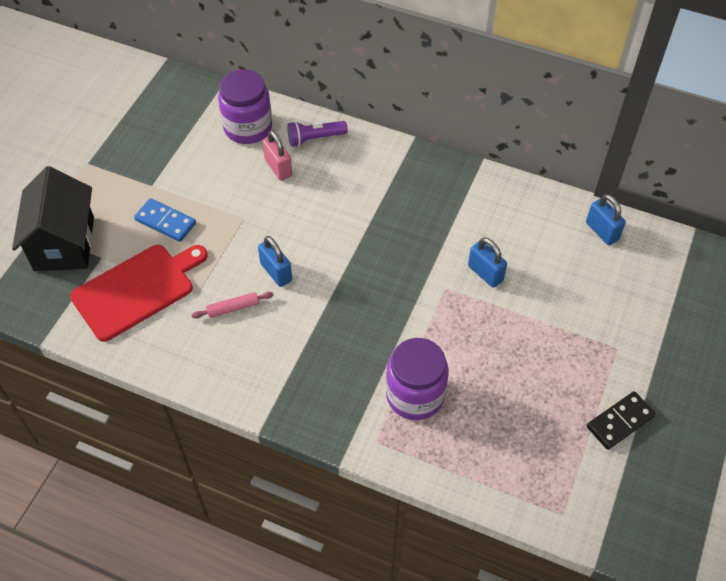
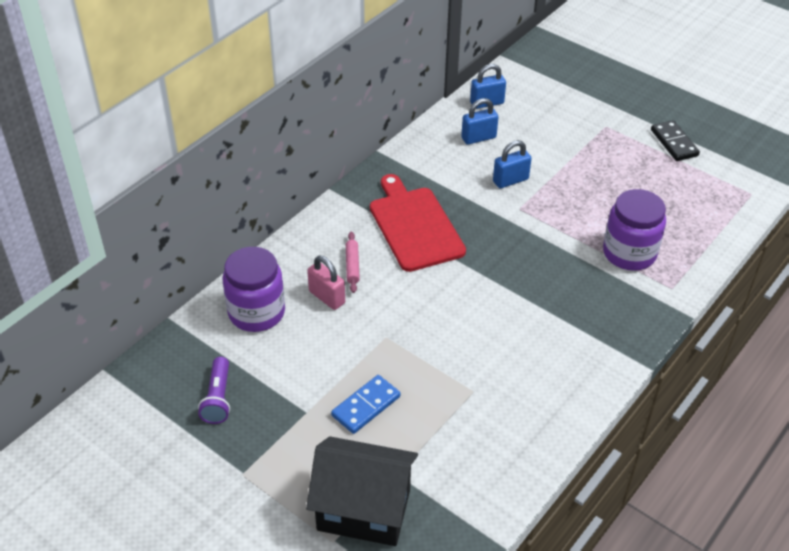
camera: 75 degrees left, 10 degrees down
(137, 290) = (454, 445): red cutting board -> red cutting board (414, 226)
(233, 308) = (501, 365): pink rolling pin -> pink rolling pin (352, 266)
(276, 272) = (465, 323): blue padlock -> blue padlock (478, 138)
(278, 168) = (327, 297): pink padlock -> pink padlock turned 60 degrees clockwise
(315, 138) = (298, 261): purple flashlight -> purple flashlight (218, 398)

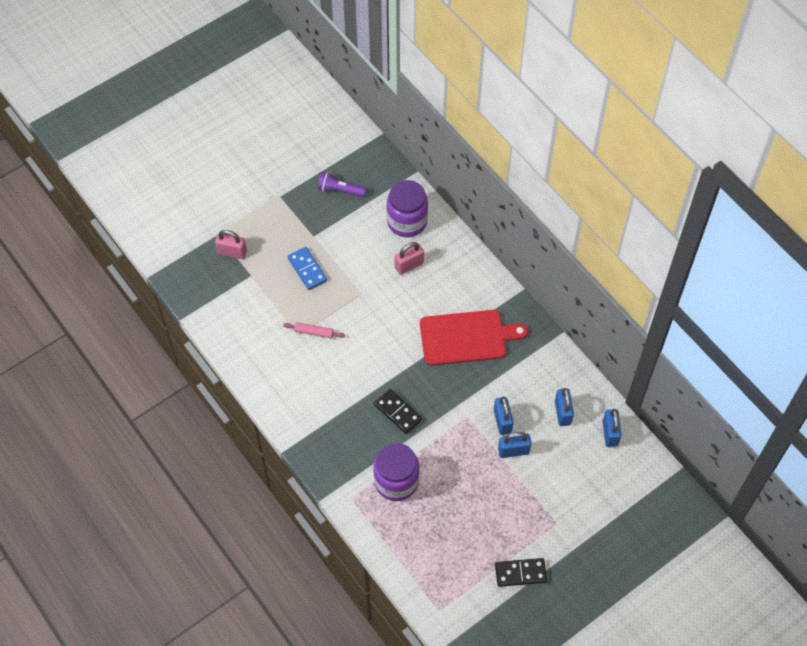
camera: 105 degrees right, 15 degrees up
(352, 266) = (435, 287): pink rolling pin -> pink rolling pin (314, 332)
(364, 510) = (232, 252): black house -> pink padlock
(541, 268) = (397, 412): none -> black domino
(542, 167) = (513, 451): none -> blue padlock

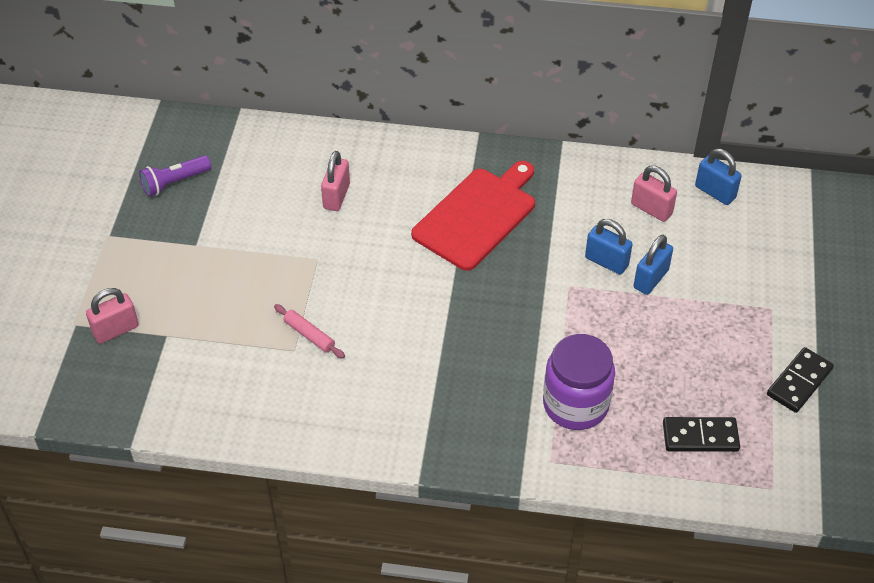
camera: 45 degrees left, 10 degrees down
(307, 269) = (227, 281): blue domino -> none
(314, 332) = (309, 335): pink rolling pin -> pink rolling pin turned 75 degrees clockwise
(397, 412) = (494, 338): black domino -> black domino (700, 437)
(407, 221) = (285, 159): purple jar -> none
(562, 412) = (651, 209): blue padlock -> pink padlock

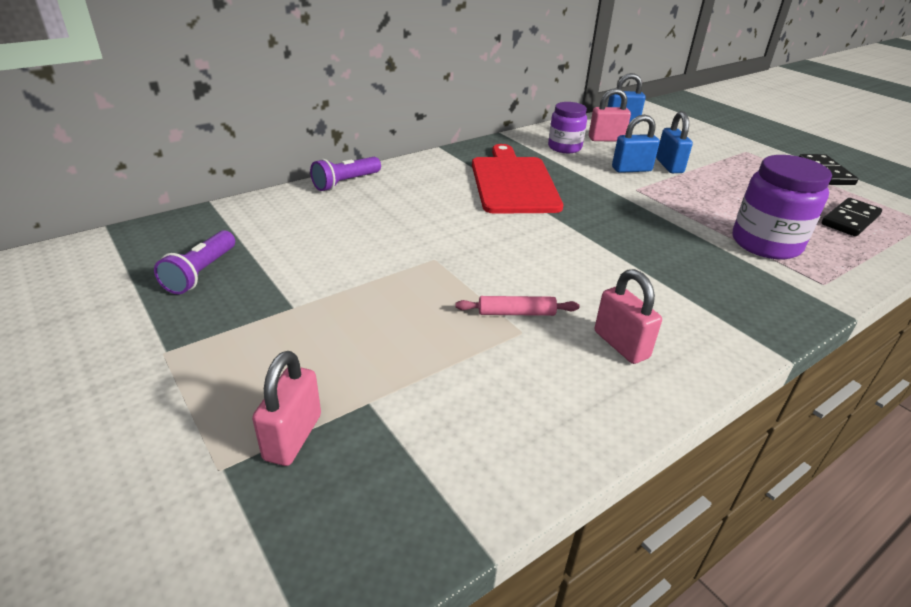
camera: 45 degrees left, 15 degrees down
(336, 196) = (387, 216): pink padlock -> pink padlock (621, 345)
(350, 140) = (345, 183): none -> purple flashlight
(590, 197) = (564, 147): none -> purple jar

